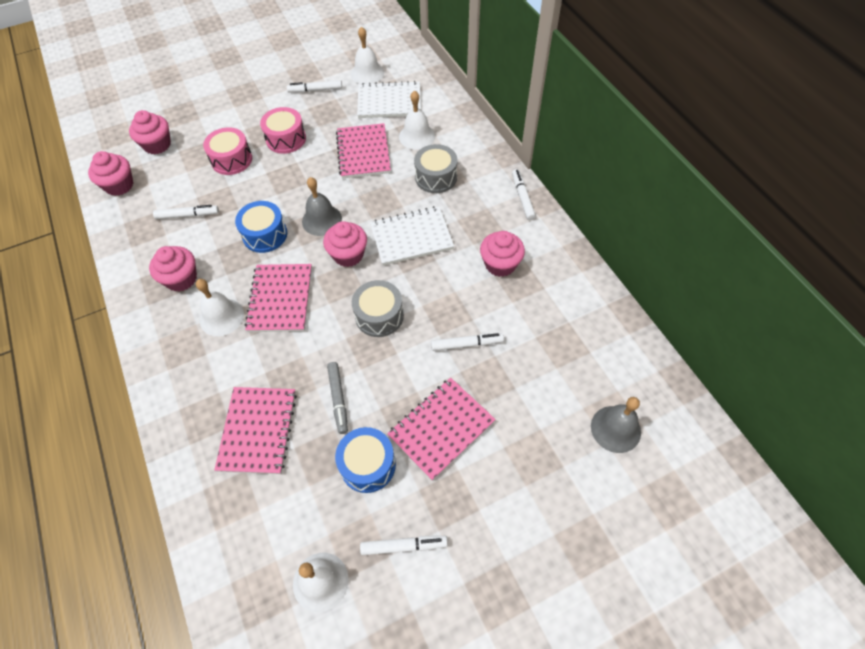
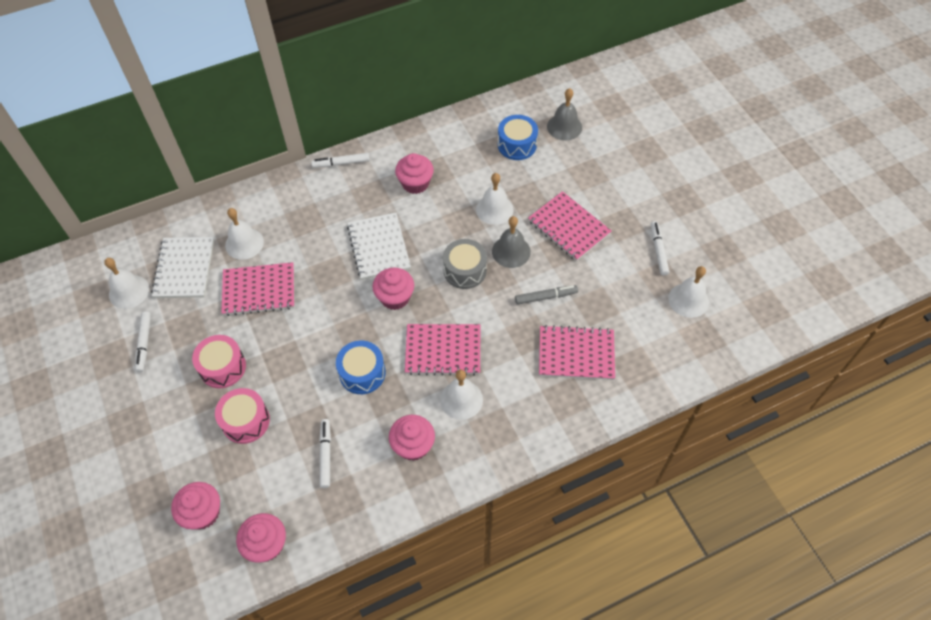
camera: 90 degrees left, 0 degrees up
(321, 220) = (348, 323): grey bell -> grey bell (511, 251)
(368, 465) = (600, 274): blue drum -> blue drum (517, 145)
(436, 177) = (305, 228): grey drum -> none
(467, 344) = (494, 209): white marker -> white bell

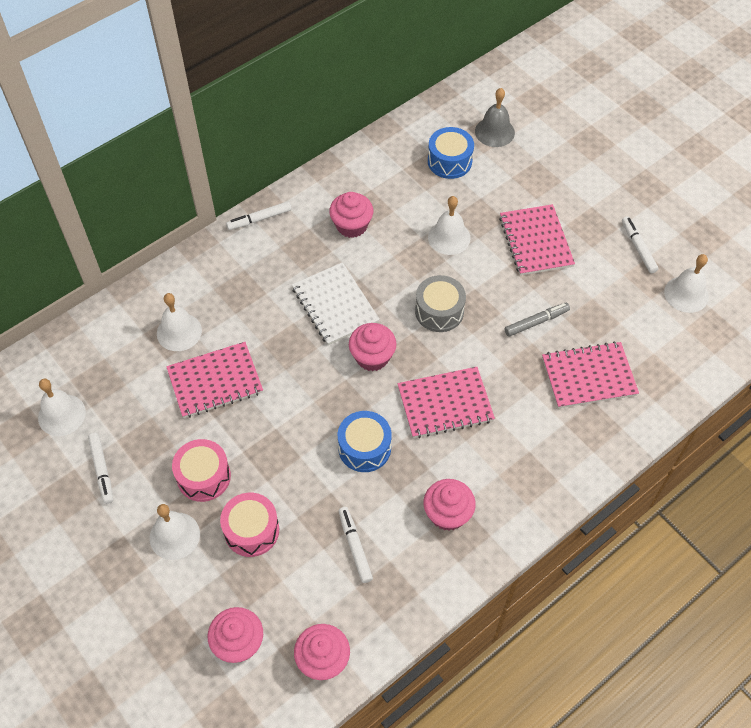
camera: 15 degrees left, 0 degrees up
(184, 269) = (118, 375): white notebook -> none
(461, 399) = (483, 452): white bell -> white bell (174, 535)
(511, 251) = (482, 280): grey bell -> none
(568, 227) = (535, 241): pink notebook -> pink notebook turned 45 degrees clockwise

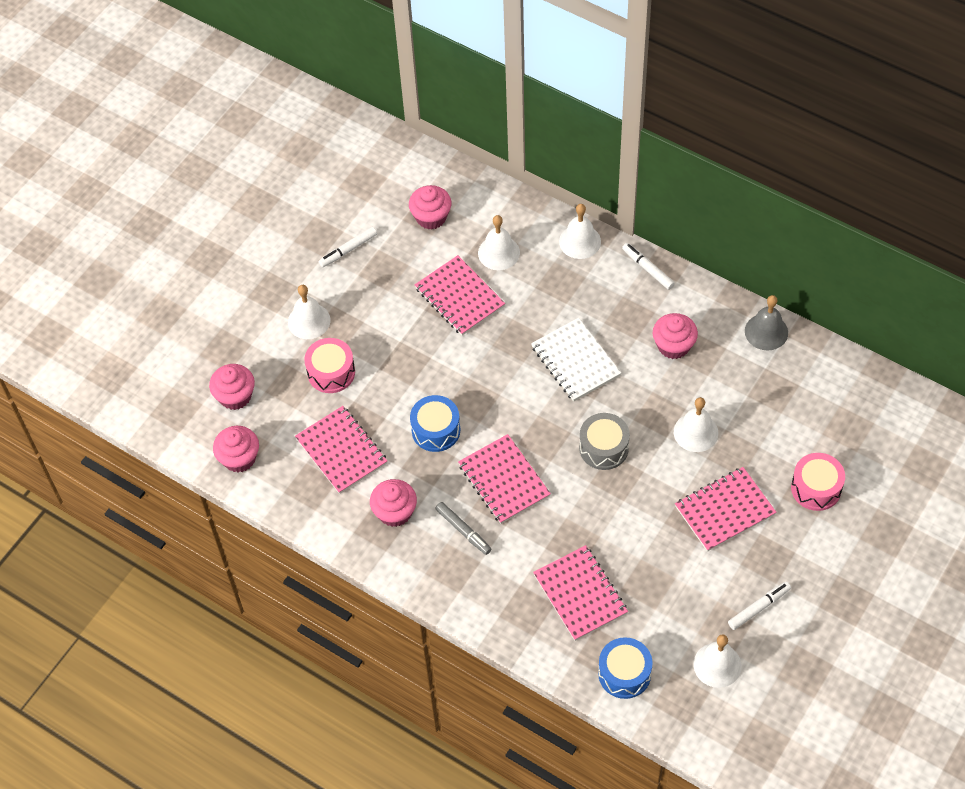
camera: 75 degrees right, 0 degrees up
(61, 415) = (387, 203): white bell -> white bell (580, 241)
(204, 476) = (367, 322): pink drum -> pink drum (816, 488)
(335, 305) = (575, 361): white notebook -> white notebook turned 75 degrees counterclockwise
(355, 546) = (341, 451): white marker -> pink notebook
(372, 357) = (531, 408): pink cupcake -> pink cupcake (431, 217)
(449, 161) = (795, 406): blue drum -> blue drum (624, 673)
(494, 132) = (856, 436): grey bell -> grey bell (766, 332)
(536, 322) = (625, 534): grey marker -> grey marker (463, 530)

